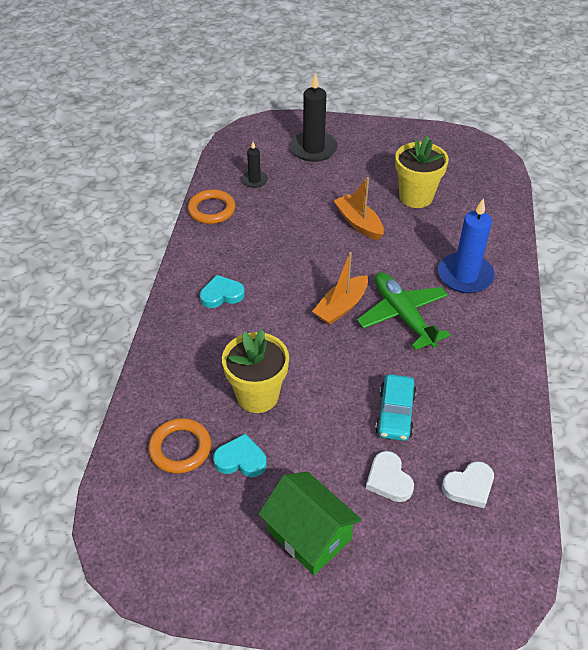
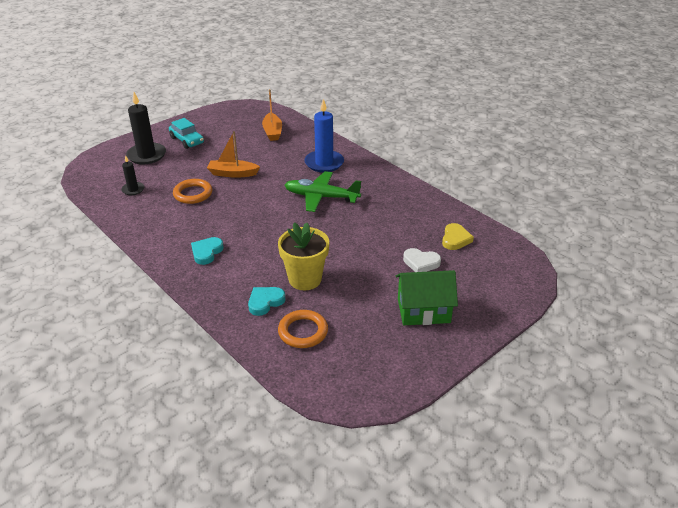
camera: 50 degrees left, 10 degrees down
(211, 210) = (128, 219): orange ring -> orange ring (193, 194)
(241, 459) = (342, 310): turquoise heart -> turquoise heart (265, 302)
(341, 307) = (284, 214): orange boat -> orange boat (272, 132)
(395, 414) = (382, 237): turquoise car -> turquoise car (187, 140)
(416, 197) = (245, 145): yellow flower pot -> none
(469, 486) = (455, 239): white heart -> yellow heart

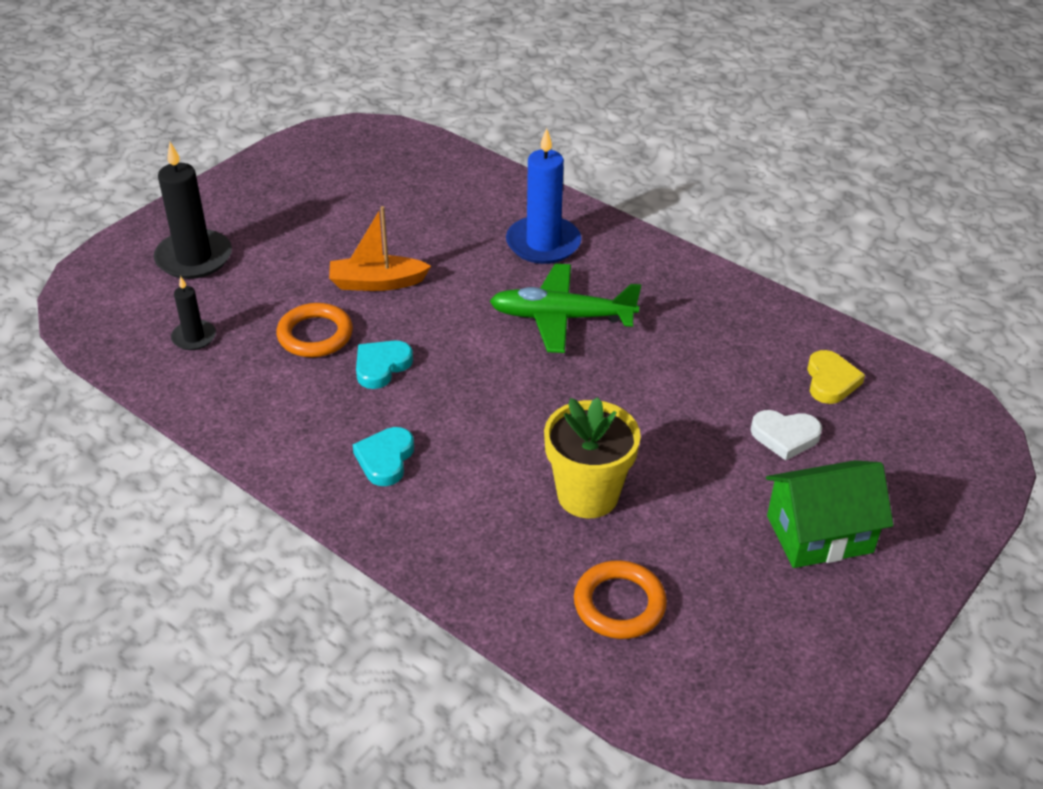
camera: 10 degrees left, 5 degrees up
(187, 140) = (262, 217): turquoise car -> none
(265, 302) = (530, 551): turquoise heart -> turquoise heart (381, 366)
(272, 132) = (423, 183): orange boat -> none

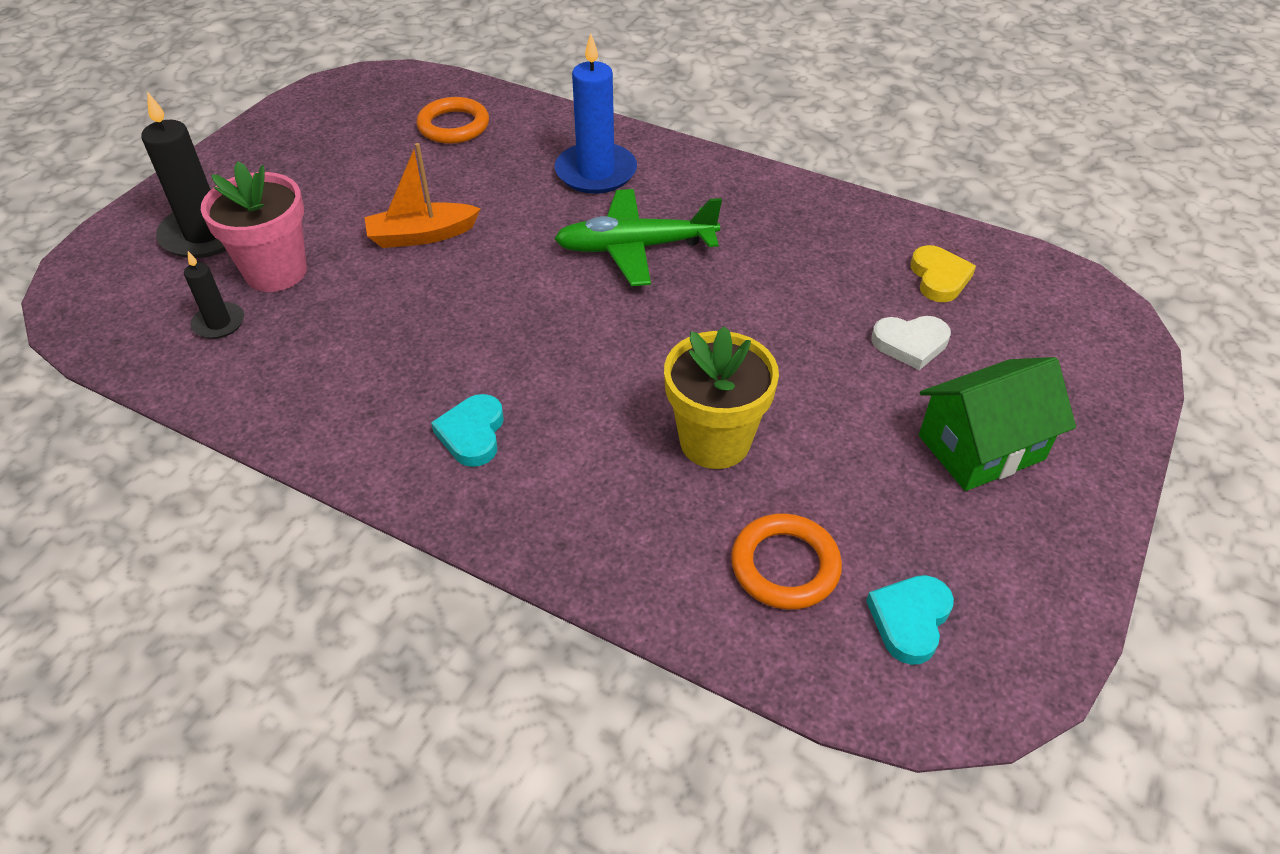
camera: 10 degrees left, 5 degrees up
(248, 299) = (276, 272): none -> pink flower pot
(315, 335) = (362, 302): orange ring -> orange ring (453, 126)
(381, 366) = (446, 327): turquoise heart -> turquoise heart (910, 620)

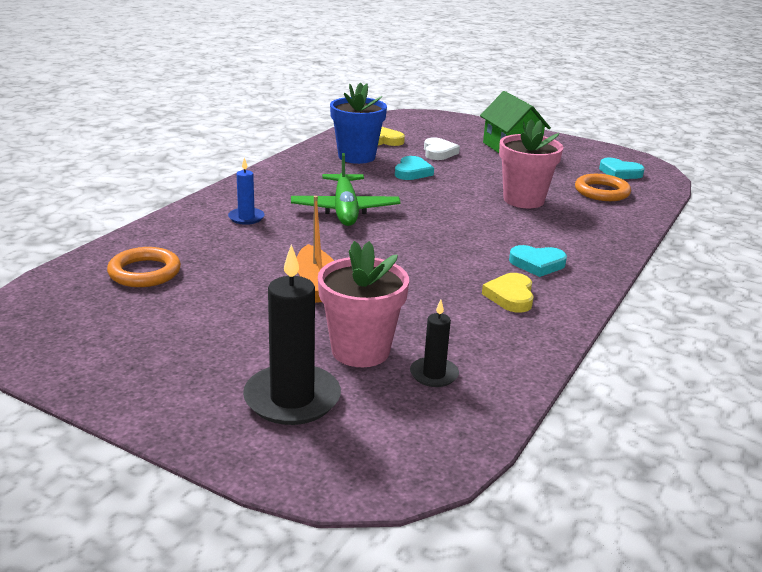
camera: 90 degrees left, 20 degrees down
(379, 397) = (510, 296): none -> yellow heart
(596, 172) = (246, 218): blue candle -> blue candle, size x0.54
(715, 441) = (523, 200): yellow flower pot -> pink flower pot
(801, 311) = (412, 172): none -> turquoise heart
(846, 251) = (356, 157): none -> blue flower pot

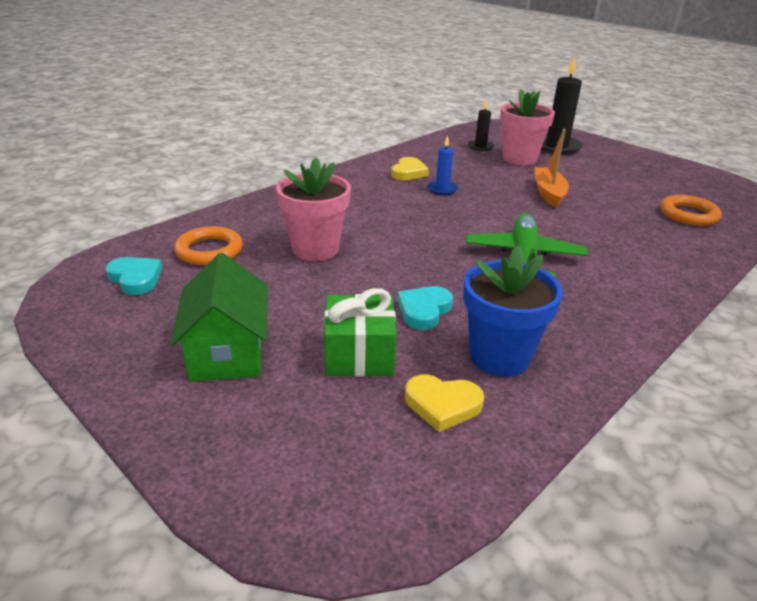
camera: 165 degrees left, 5 degrees up
(246, 218) = (629, 258): blue candle -> blue candle (442, 189)
(438, 152) = (359, 354): white heart -> green gift
(537, 264) = (368, 189): turquoise heart -> none

